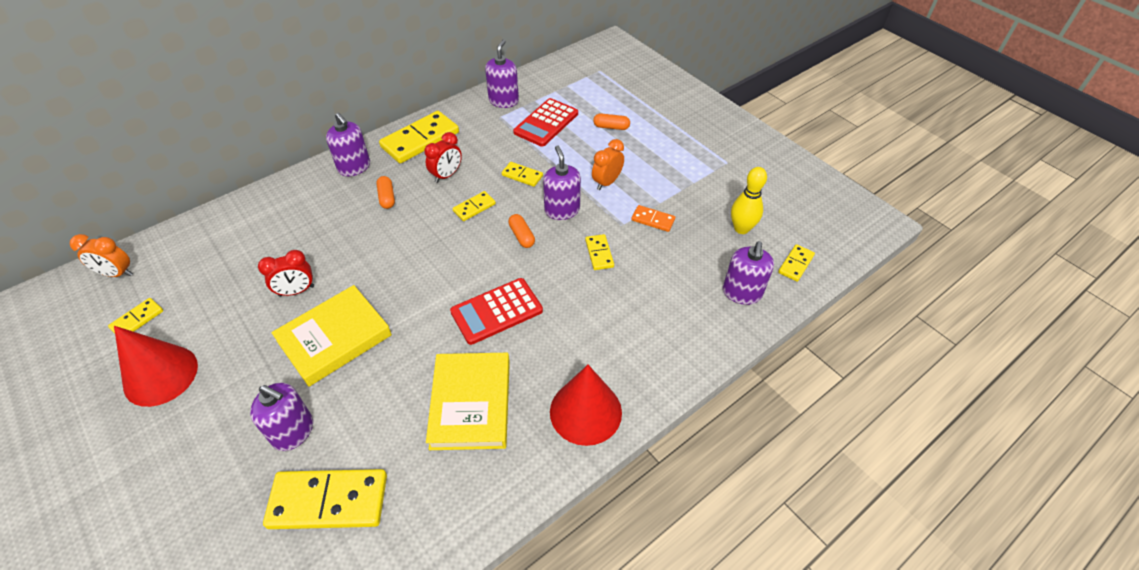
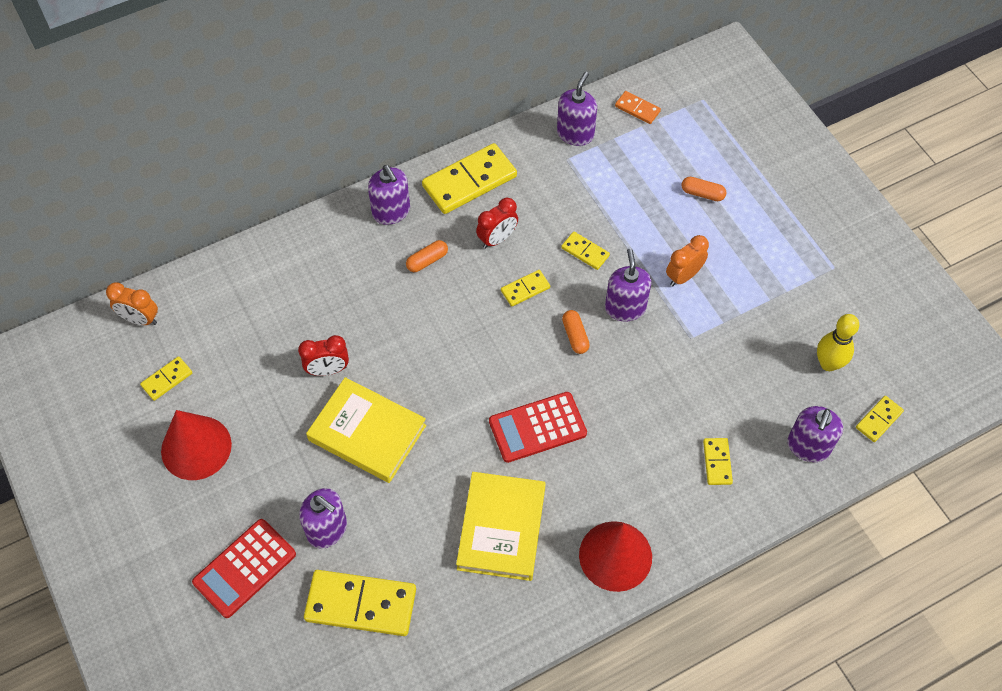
camera: 10 degrees right, 10 degrees up
(334, 338) = (367, 433): yellow book -> yellow book turned 60 degrees clockwise
(387, 197) = (427, 260): orange capsule -> orange capsule turned 60 degrees clockwise
(546, 123) = (623, 176): red calculator -> red calculator (245, 568)
(599, 253) = (659, 372): yellow domino -> yellow domino (717, 462)
(653, 220) = (728, 336): orange domino -> orange domino (637, 109)

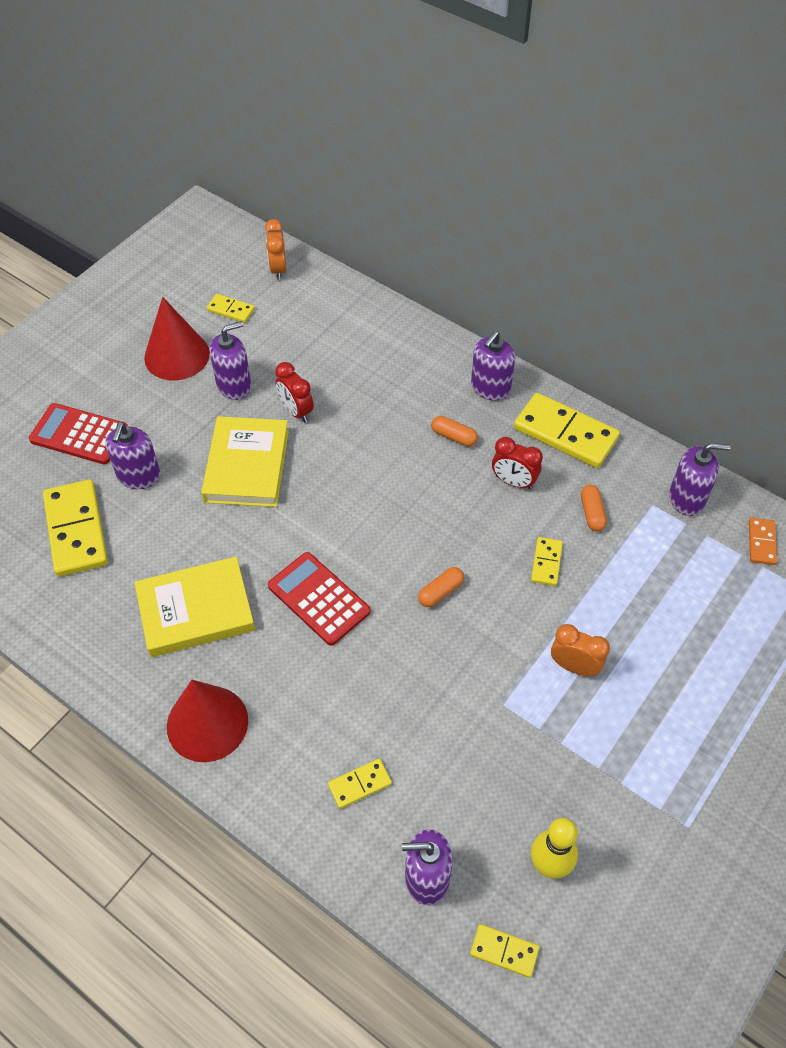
camera: 65 degrees right, 5 degrees down
(525, 289) = (470, 527): yellow domino -> none
(625, 308) = (501, 625): purple soap dispenser -> purple soap dispenser (234, 385)
(702, 193) = (695, 647): orange capsule -> orange capsule (592, 513)

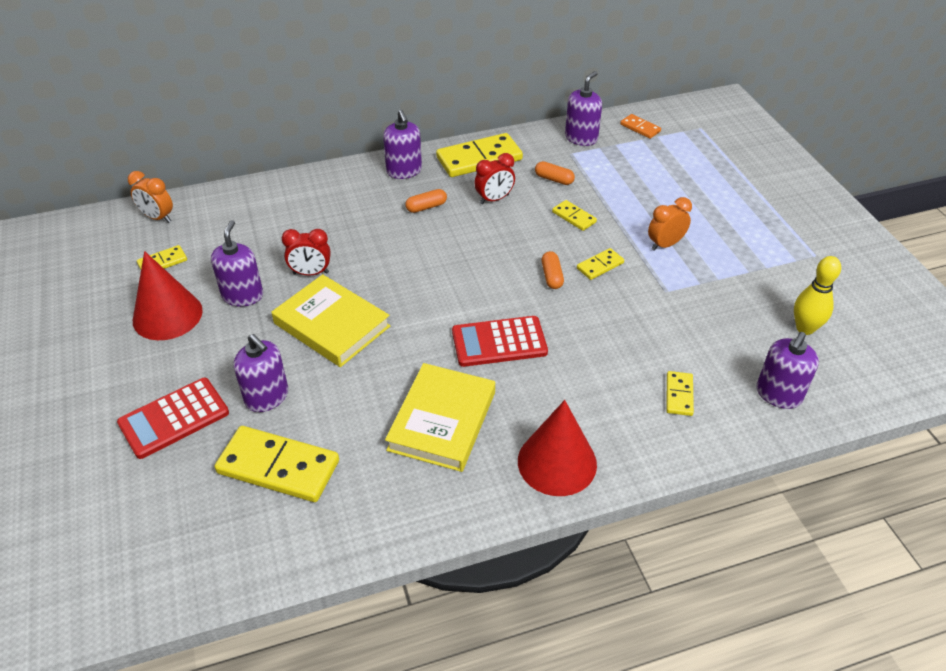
camera: 55 degrees left, 10 degrees down
(504, 951) = (857, 381): yellow domino -> yellow domino (600, 266)

